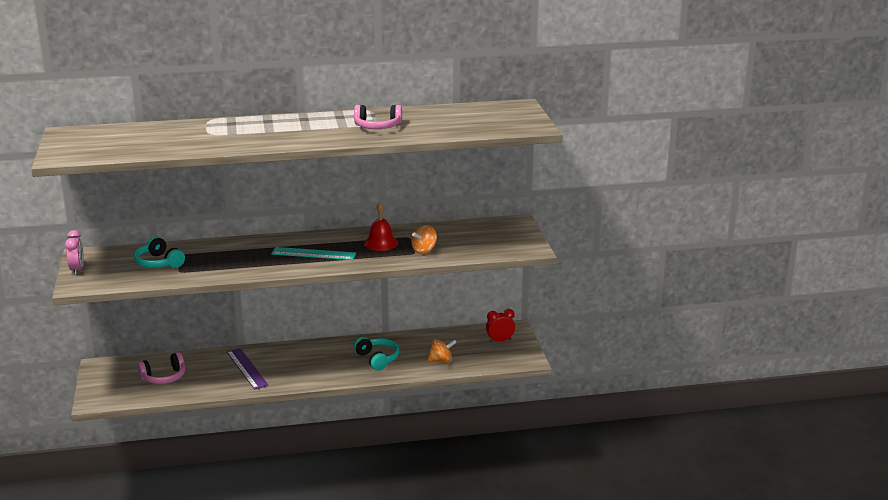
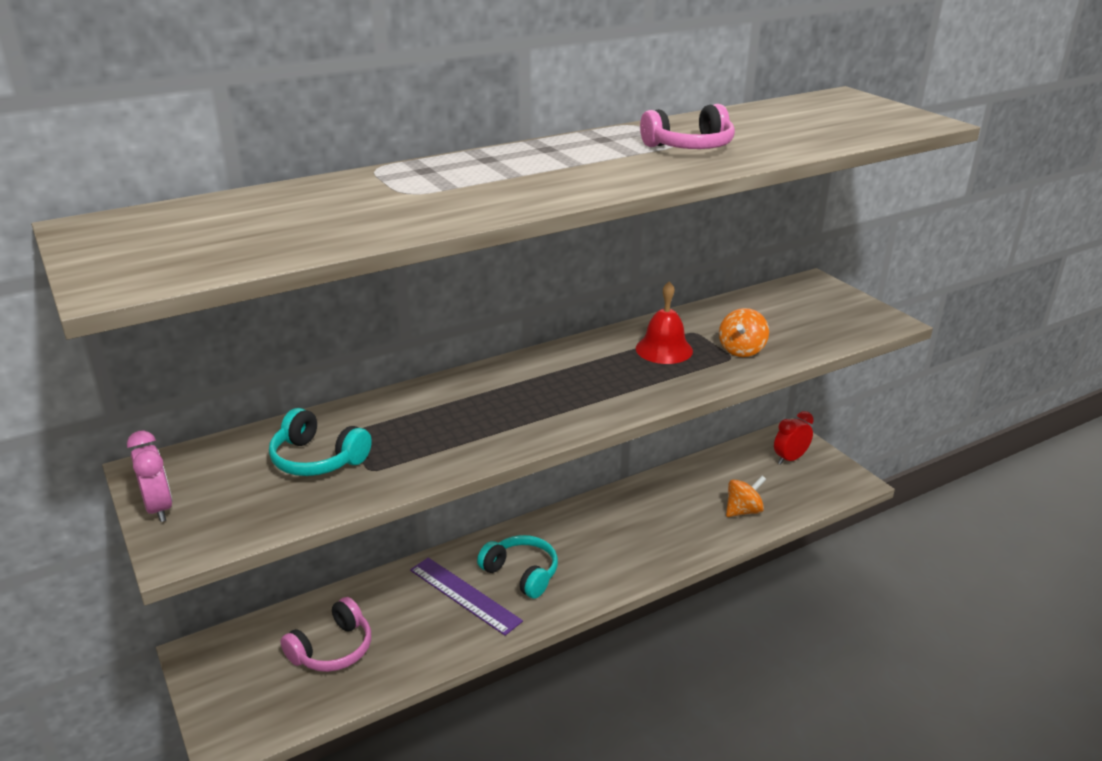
camera: 20 degrees left, 5 degrees up
(313, 254) = (578, 388): turquoise ruler -> none
(377, 359) = (651, 528): turquoise headphones -> turquoise headphones (521, 573)

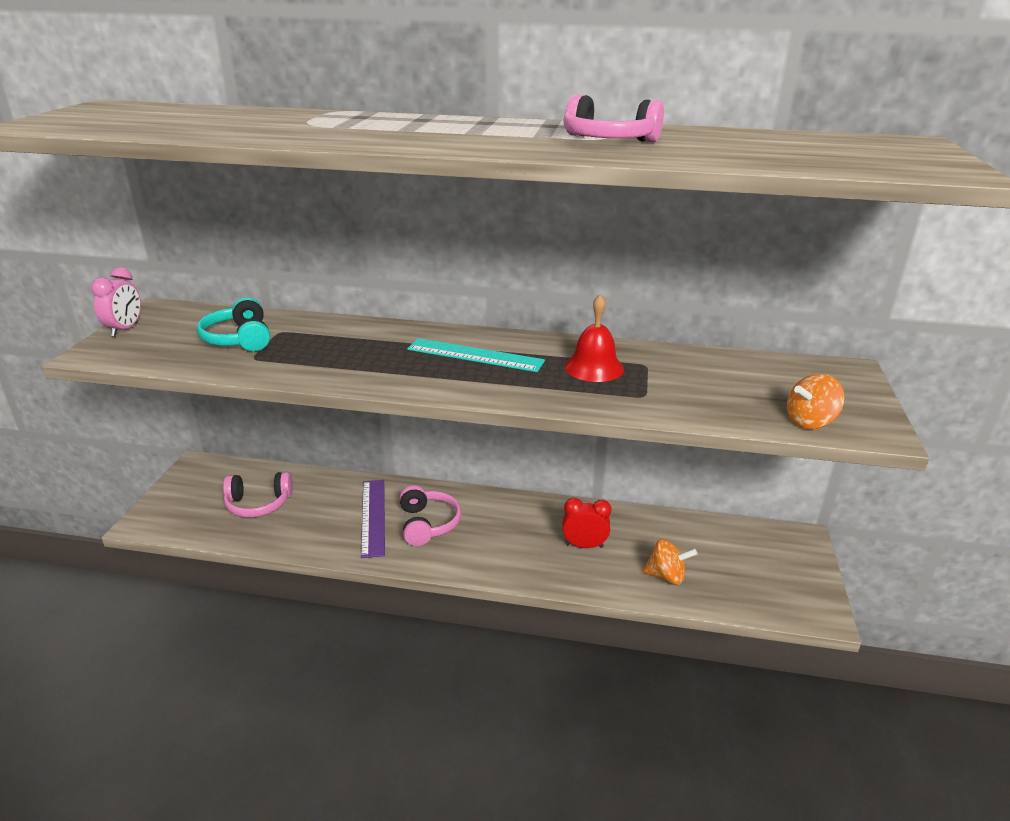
camera: 40 degrees right, 0 degrees up
(521, 573) = (428, 524): turquoise headphones -> pink headphones
(562, 378) = (475, 355): none -> turquoise ruler
(741, 350) = (664, 394): orange spinning top -> orange spinning top (810, 422)
(790, 459) = (774, 558): red clock -> red clock (584, 545)

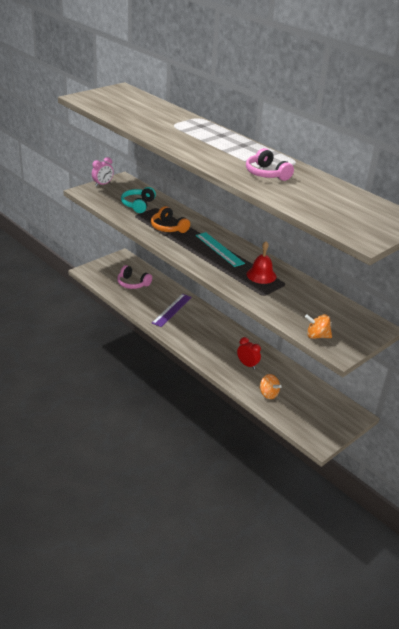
camera: 35 degrees right, 5 degrees up
(343, 355) = (168, 227): none -> orange headphones
(428, 524) = (191, 323): pink headphones -> none

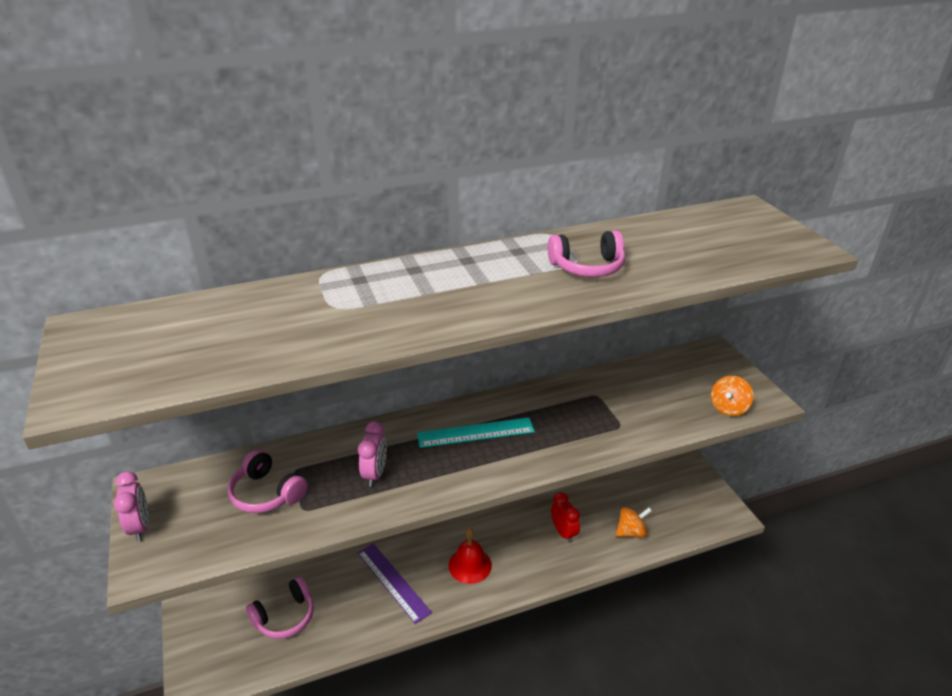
camera: 65 degrees left, 0 degrees up
(138, 205) = (266, 493): turquoise headphones -> pink headphones
(168, 227) = (375, 474): orange headphones -> pink clock
(247, 365) = (563, 532): red clock -> red clock turned 90 degrees clockwise
(261, 275) = (566, 411): red bell -> red bell (470, 565)

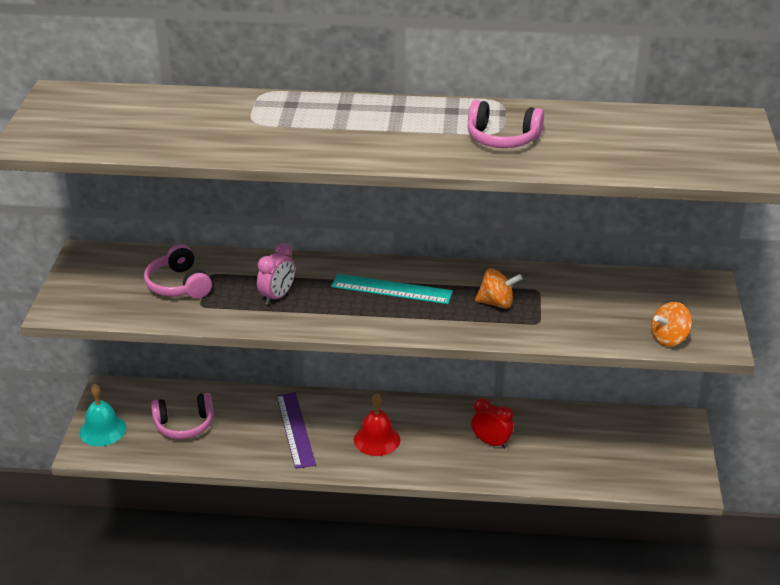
camera: 25 degrees right, 0 degrees up
(140, 527) = (69, 280): pink clock -> none
(203, 655) = (102, 430): none -> turquoise bell
(563, 532) = (491, 442): red clock -> red clock turned 60 degrees counterclockwise
(631, 532) = (564, 465): orange spinning top -> orange spinning top (496, 303)

